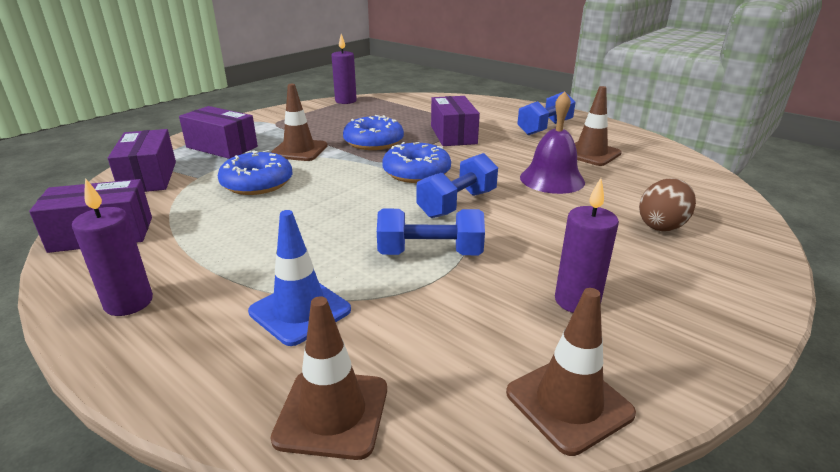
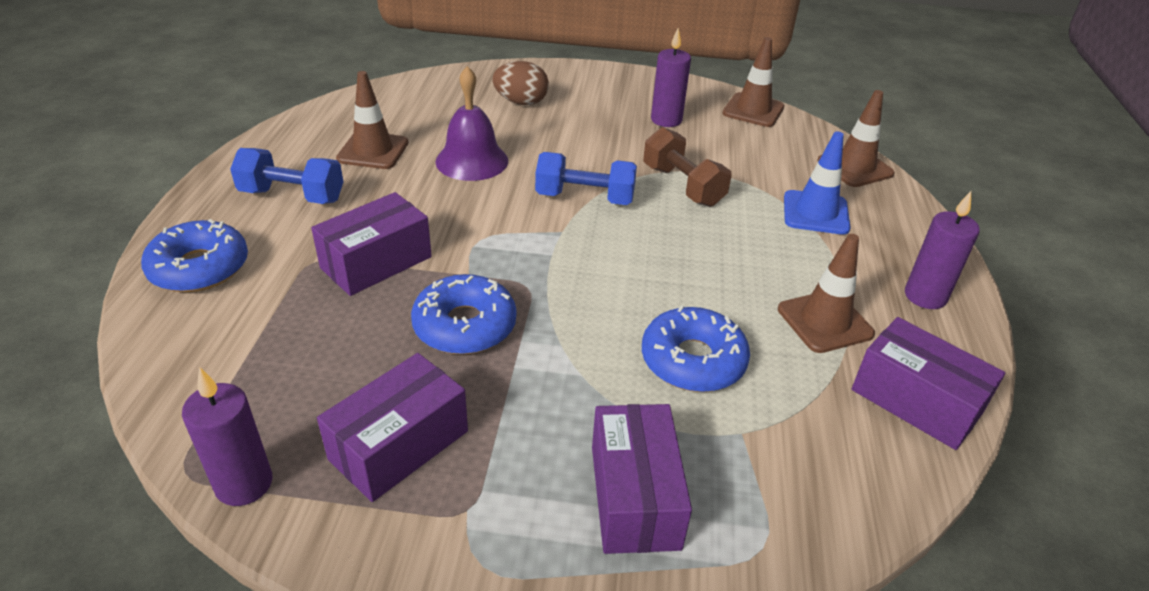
camera: 125 degrees left, 10 degrees up
(149, 177) = (801, 491): purple box -> purple box (399, 445)
(299, 150) = (563, 387): brown traffic cone -> brown traffic cone (825, 321)
(416, 172) = (535, 248): blue donut -> blue donut (199, 268)
(430, 253) = (682, 186): blue dumbbell -> brown dumbbell

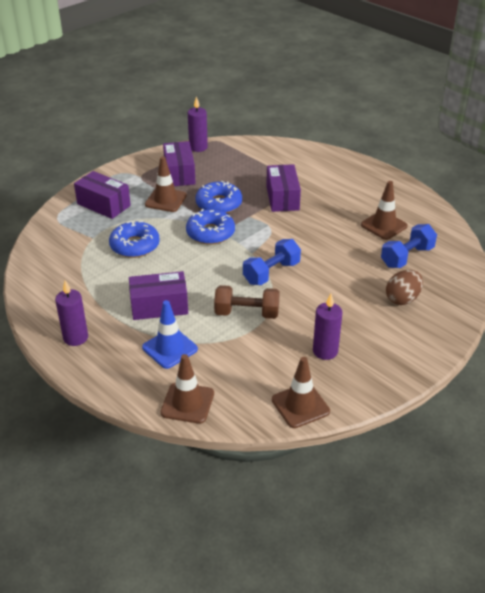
camera: 130 degrees right, 0 degrees up
(199, 268) = (321, 161): blue donut -> blue donut (210, 233)
(292, 196) = (358, 192): blue dumbbell -> blue dumbbell (407, 257)
(472, 161) = (344, 252): purple bell -> none
(825, 321) = (106, 293): brown traffic cone -> brown traffic cone (165, 200)
(916, 401) = (44, 287): purple box -> purple box (159, 306)

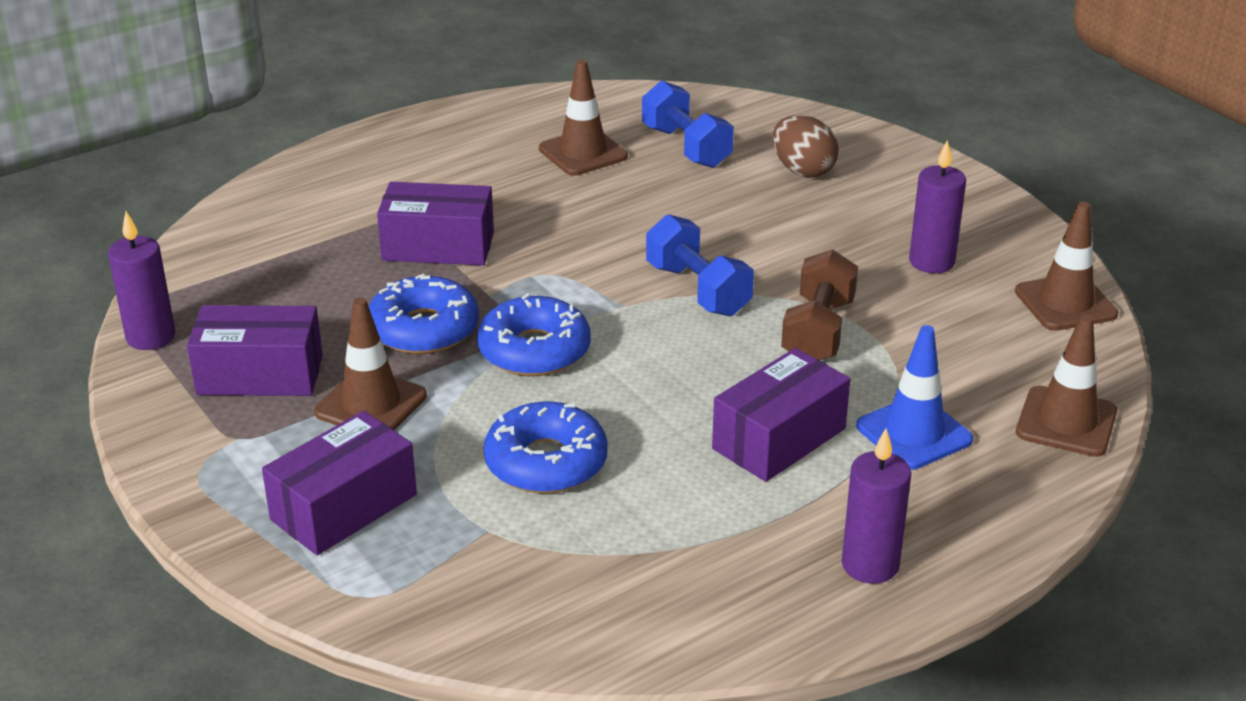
camera: 80 degrees left, 5 degrees down
(159, 306) = (779, 439): purple box -> purple box turned 45 degrees clockwise

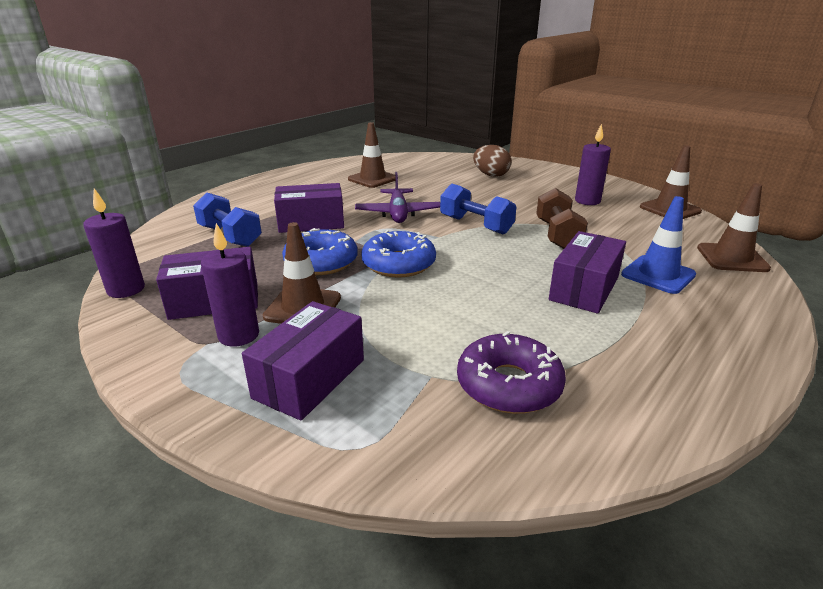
camera: 15 degrees left, 5 degrees down
(546, 462) = (446, 324): blue donut -> none
(574, 558) = (508, 385): none -> purple donut
(585, 245) = (398, 213): none -> purple plane
(686, 147) = (425, 172): blue dumbbell -> blue dumbbell (230, 236)
(870, 565) = (711, 353): purple candle -> purple candle (239, 335)

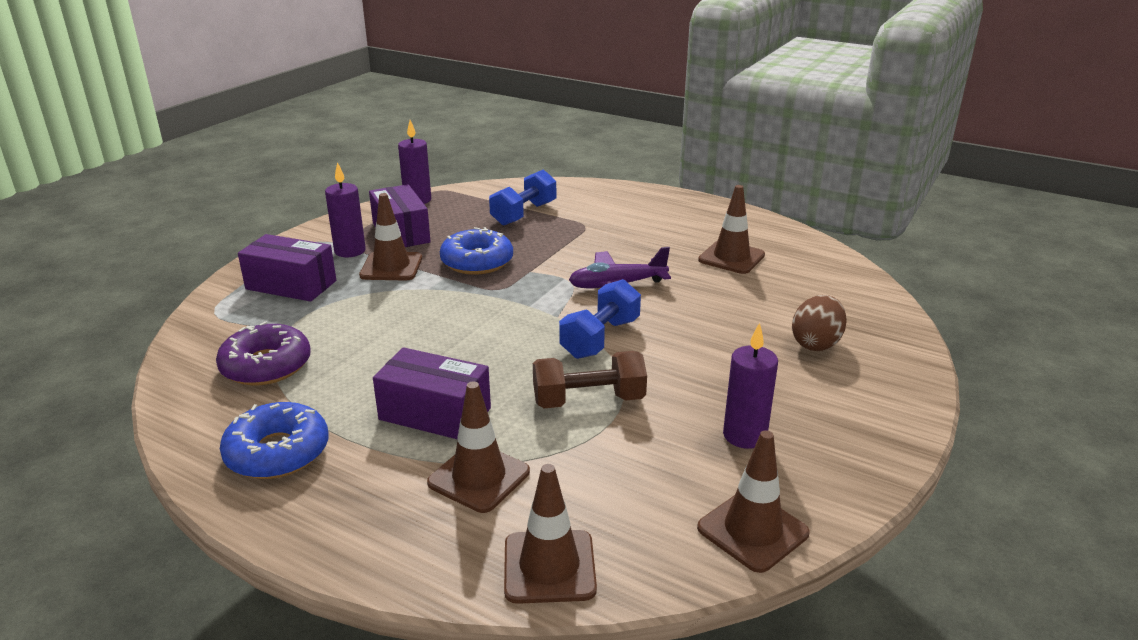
camera: 80 degrees right, 0 degrees up
(311, 223) = (569, 243): purple box -> none
(398, 264) = (480, 299): blue donut -> blue donut (277, 452)
(658, 275) = (479, 477): blue traffic cone -> brown traffic cone

